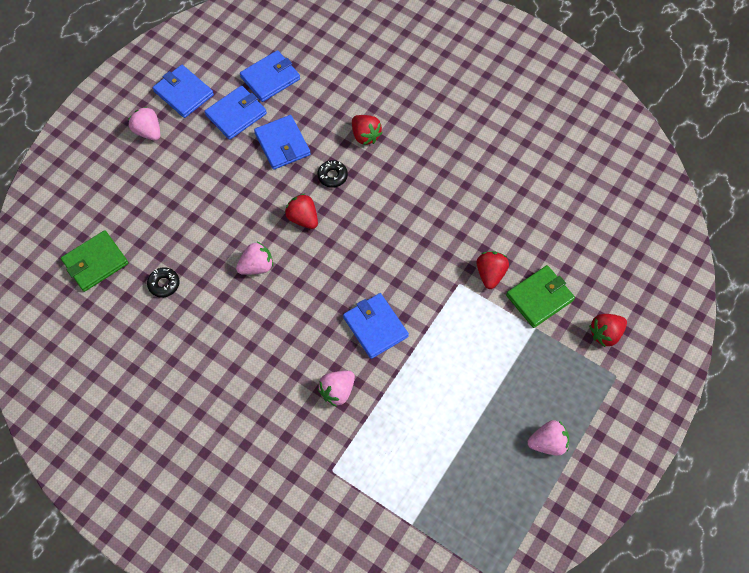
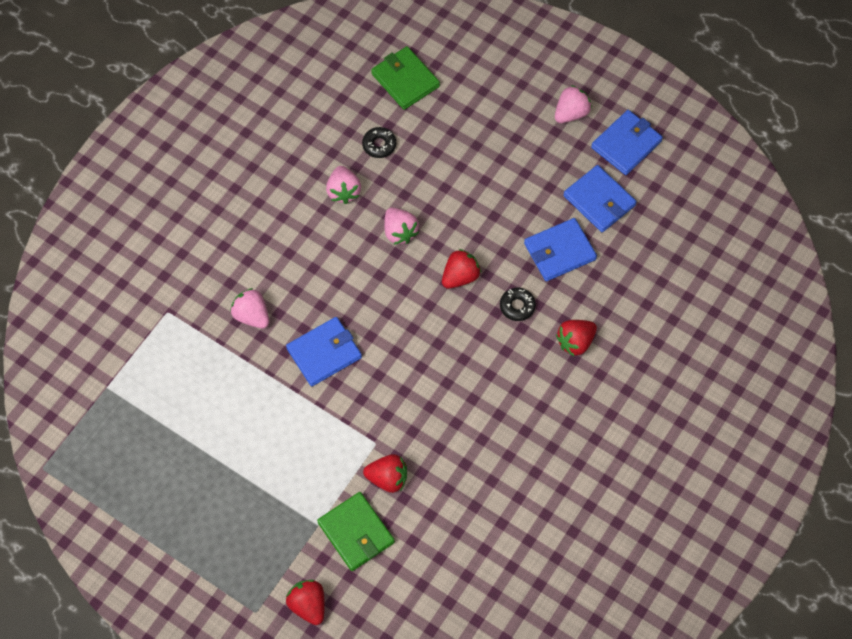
camera: 90 degrees right, 0 degrees up
(270, 78) = (654, 234): blue wallet -> none
(547, 443) = (182, 528): pink strawberry -> pink strawberry (343, 191)

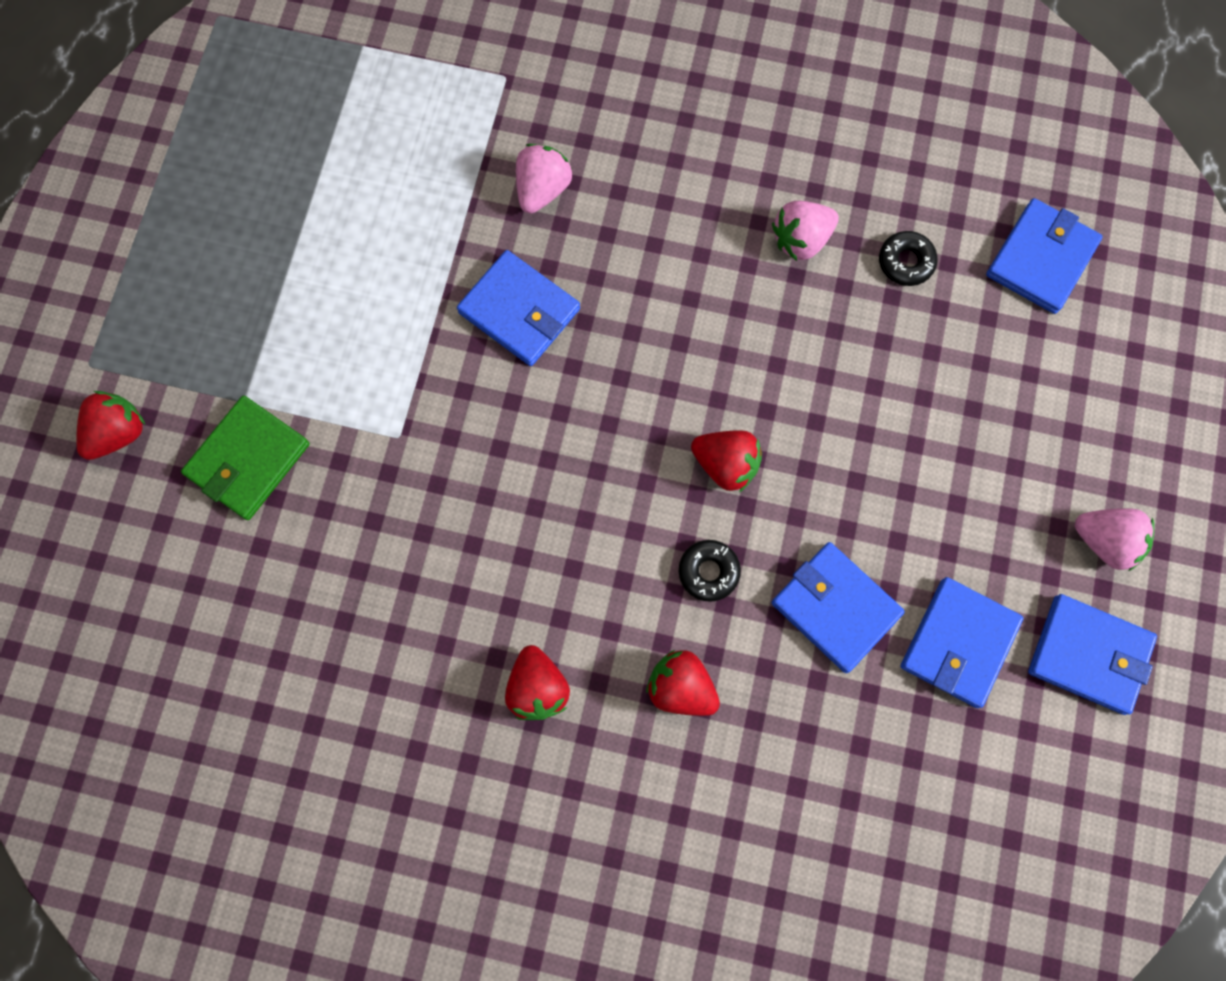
camera: 70 degrees right, 10 degrees up
(387, 478) = (348, 474): red strawberry -> red strawberry (537, 688)
(399, 232) = (766, 346): pink strawberry -> none
(405, 80) = (1041, 259): green wallet -> blue wallet

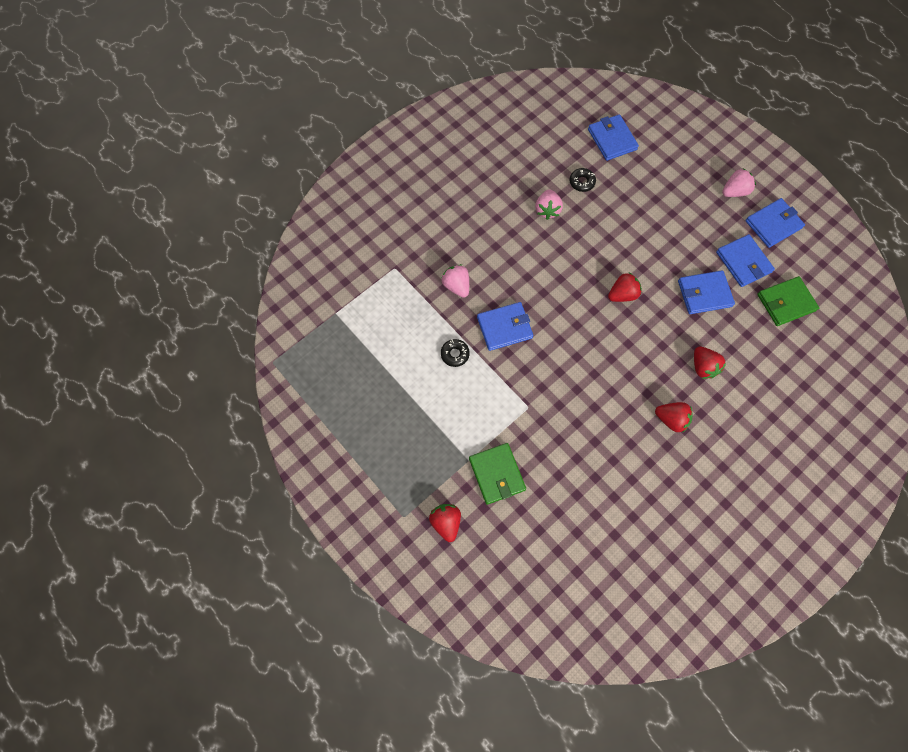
camera: 55 degrees left, 5 degrees down
(681, 687) = (703, 367): red strawberry -> red strawberry turned 90 degrees counterclockwise
(708, 572) = (662, 328): black donut -> black donut (455, 354)
(930, 770) = (786, 302): none -> green wallet

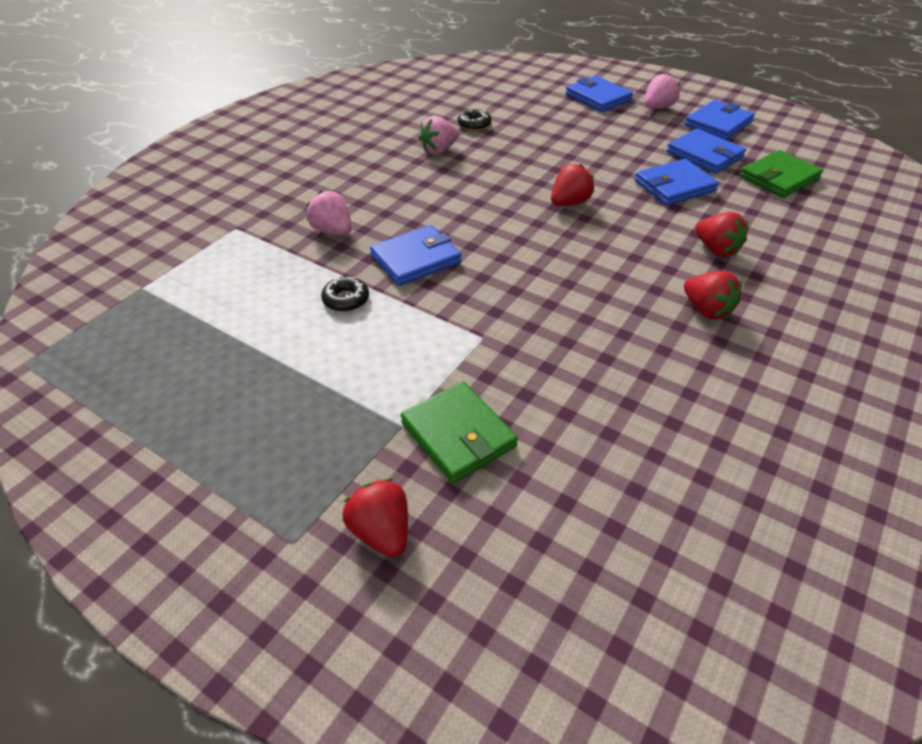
camera: 15 degrees left, 25 degrees down
(547, 210) = (439, 150): pink strawberry -> pink strawberry turned 60 degrees clockwise
(612, 139) = (496, 92): blue wallet -> blue wallet (598, 97)
(671, 419) = (706, 310): red strawberry -> red strawberry turned 45 degrees clockwise

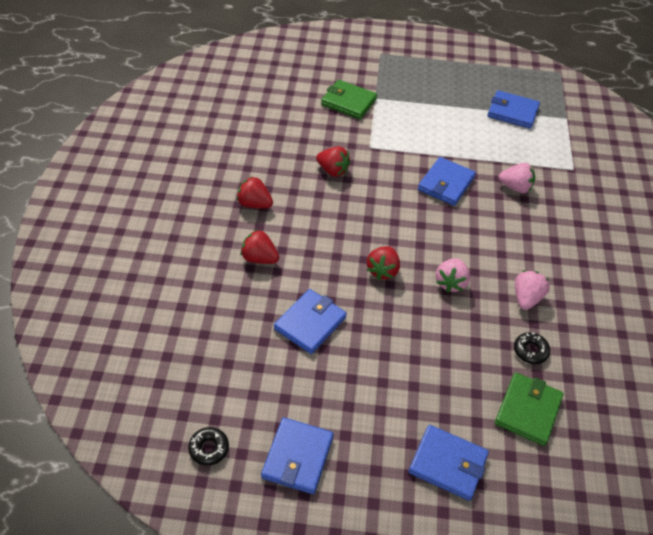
camera: 150 degrees right, 5 degrees up
(346, 299) = (458, 145): black donut -> black donut (209, 448)
(381, 532) = (352, 65): red strawberry -> red strawberry (333, 170)
(657, 108) = (373, 467): pink strawberry -> pink strawberry (450, 283)
(704, 155) = (297, 385): blue wallet -> blue wallet (512, 112)
(779, 178) = (221, 372): green wallet -> green wallet (528, 410)

